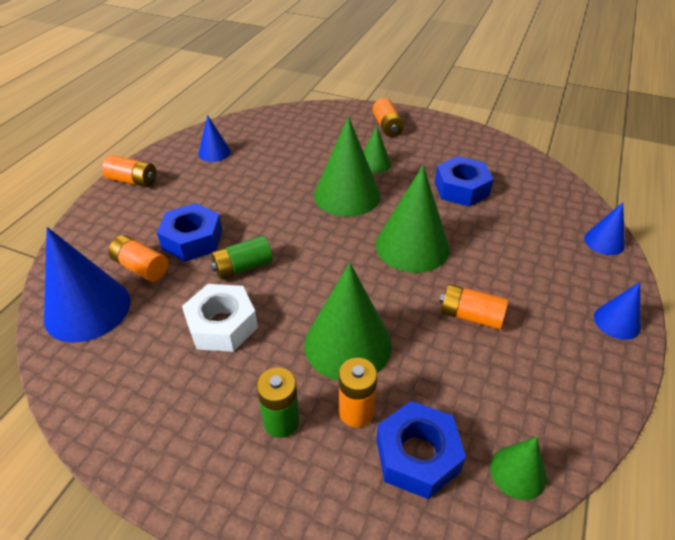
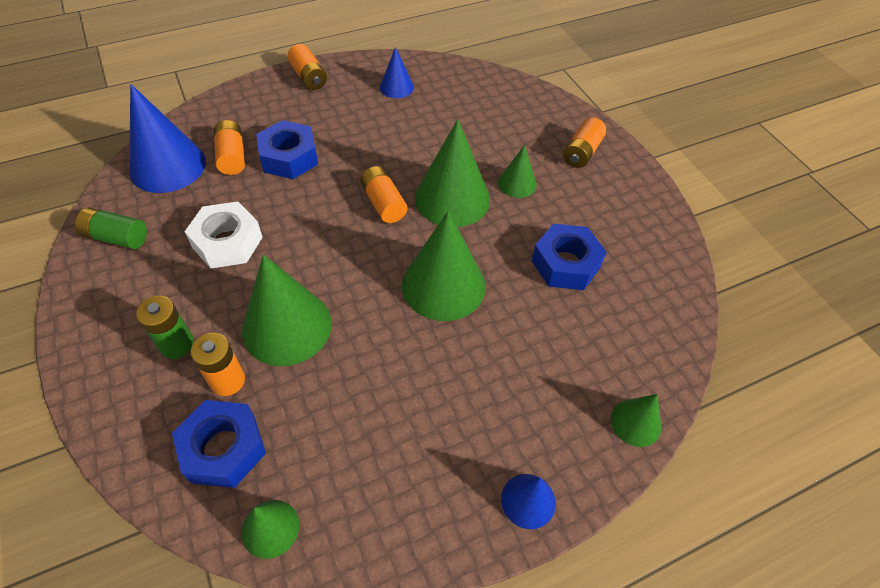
camera: 40 degrees right, 10 degrees up
(243, 267) = (295, 206): green battery -> green battery (117, 237)
(470, 316) = (406, 383): orange battery -> orange battery (383, 203)
(604, 241) = (635, 422): blue cone -> green cone

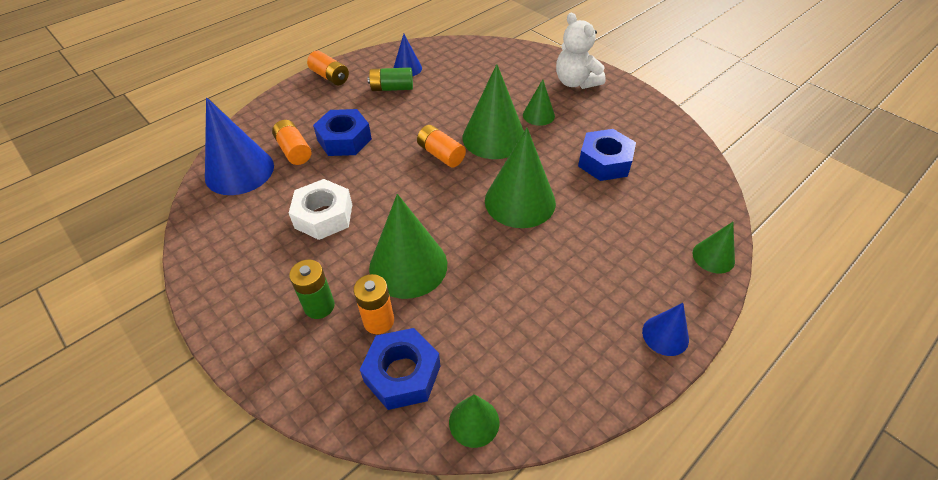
camera: 15 degrees left, 5 degrees down
(117, 237) = (221, 238): green battery -> green battery (392, 88)
(581, 152) = (575, 82): orange battery -> white teddy bear

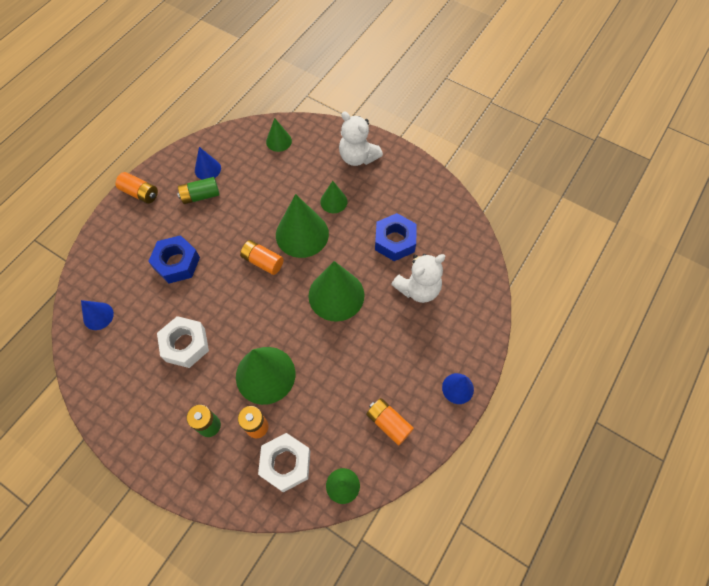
camera: 15 degrees left, 15 degrees up
(239, 171) = (98, 316): blue cone -> blue cone, size x0.53
(294, 150) = (137, 284): orange battery -> orange battery (388, 423)
(402, 374) = (286, 463): blue nut -> white nut
(626, 213) = (418, 289): none -> white teddy bear
(713, 257) = (484, 314): green cone -> green cone (278, 141)

